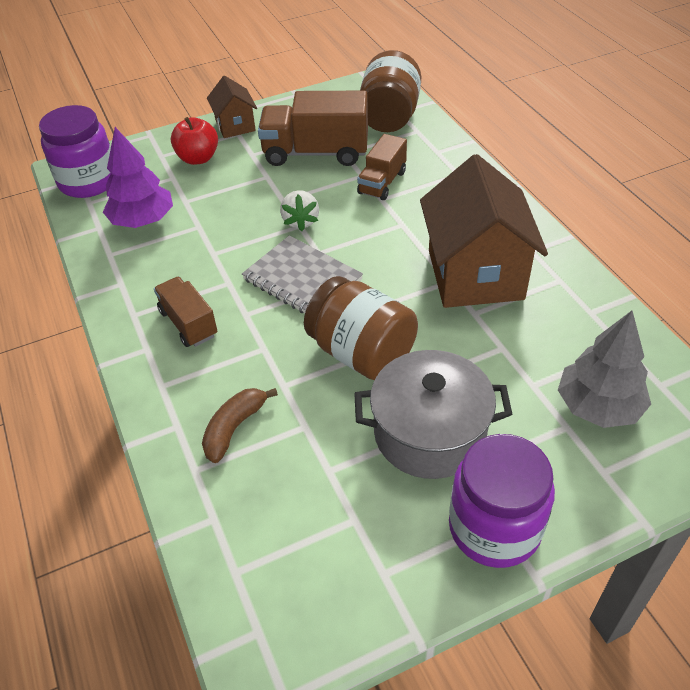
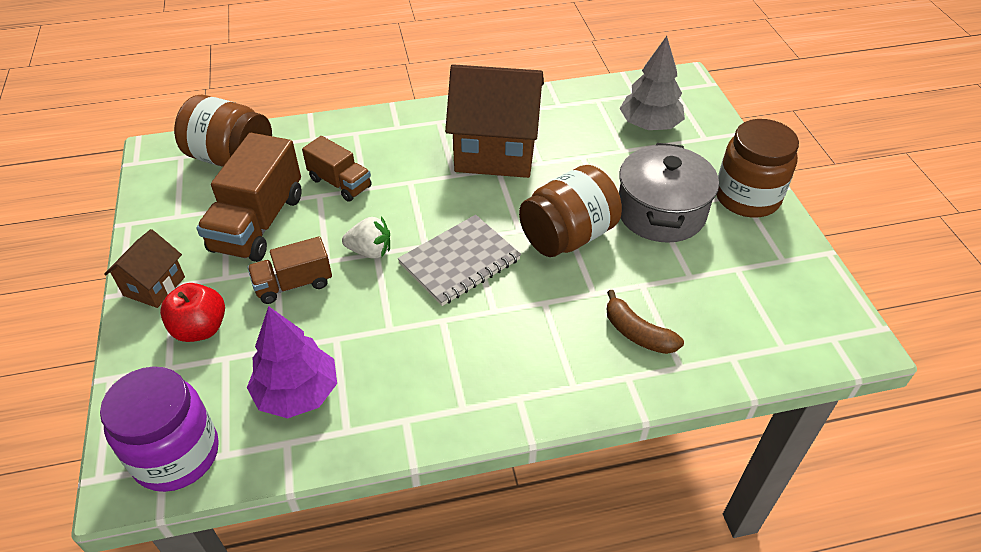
camera: 80 degrees left, 0 degrees up
(188, 323) = (492, 358): brown truck -> brown truck (294, 284)
(235, 126) = (154, 286): brown house -> brown house turned 60 degrees counterclockwise
(494, 528) = (747, 197): purple jar -> brown jar

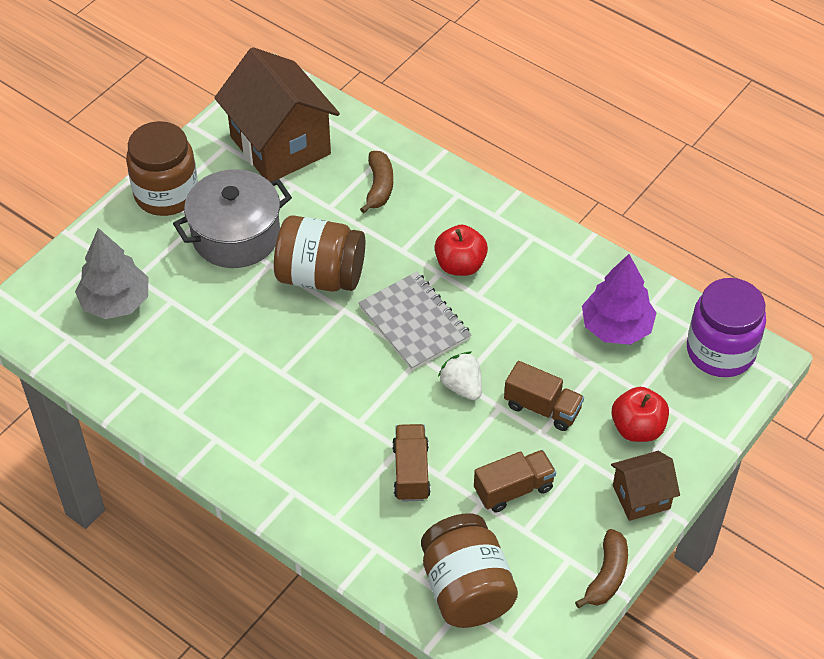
camera: 130 degrees left, 5 degrees up
(139, 225) = (607, 576): none -> brown banana
(258, 223) = (513, 489): brown truck -> brown truck, size x0.59
(459, 262) = (414, 323): grey notebook -> grey notebook turned 45 degrees clockwise
(486, 330) = (460, 265): none -> red apple
(495, 152) = (259, 388): brown house -> brown house (280, 145)

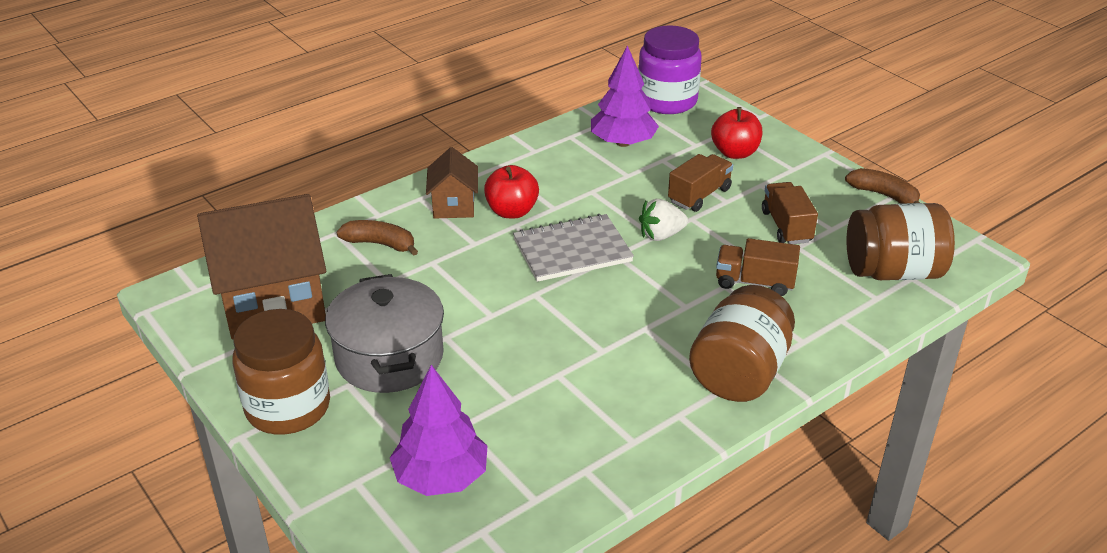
camera: 75 degrees left, 15 degrees down
(116, 302) = (441, 477): grey tree -> purple tree
(320, 276) = (481, 302): brown jar -> brown jar (739, 373)
(641, 497) = (806, 164): brown house -> brown house (454, 206)

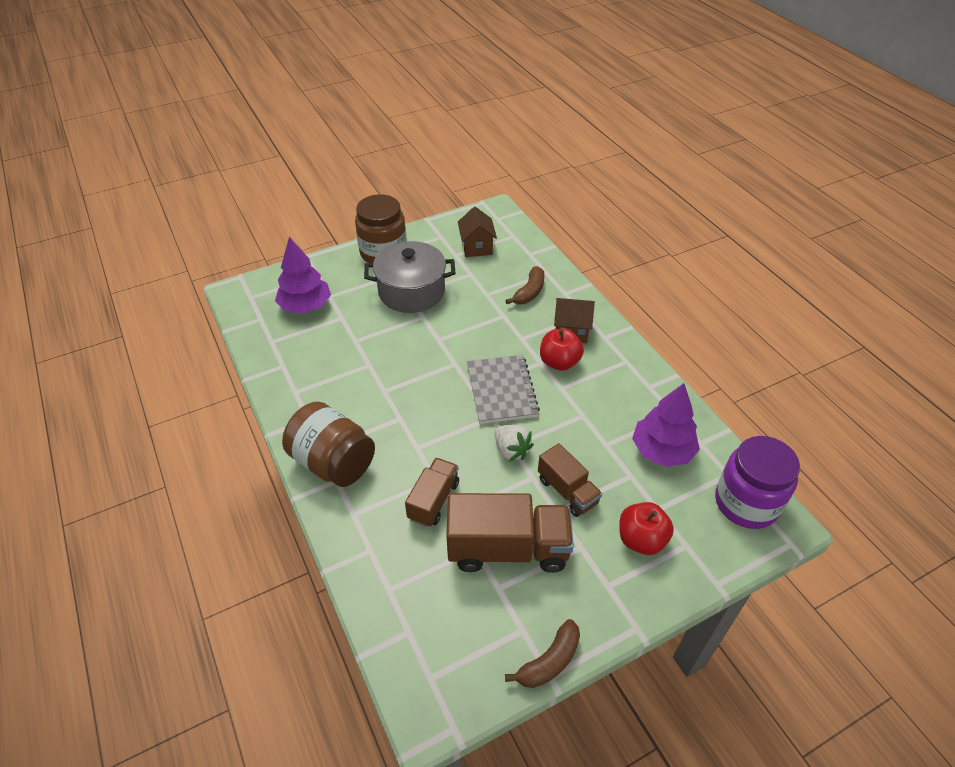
camera: 100 degrees right, 10 degrees up
(273, 303) = (477, 247): brown house -> brown house, size x0.51
(661, 235) = (511, 450): white strawberry -> white strawberry turned 150 degrees clockwise
(786, 226) = (508, 548): brown truck -> brown truck, size x1.70
(893, 272) = (420, 618): brown jar -> none

